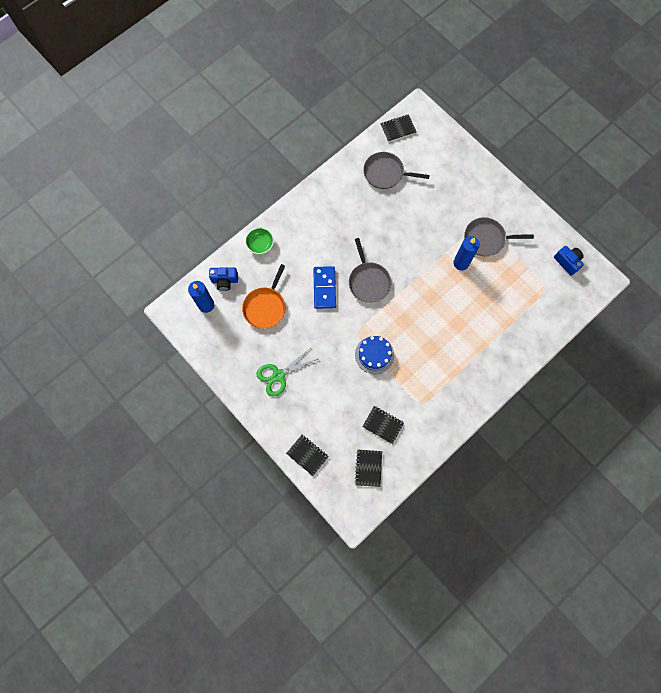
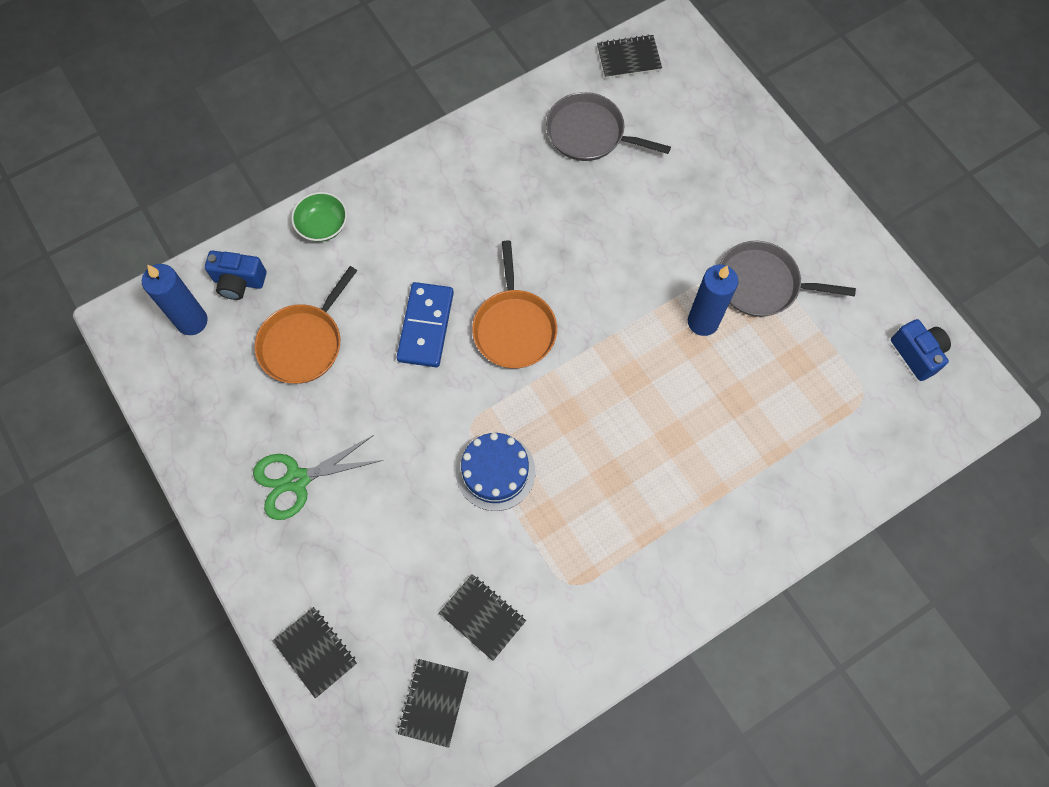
camera: 10 degrees right, 5 degrees down
(368, 281) = (514, 327): grey pan -> orange pan

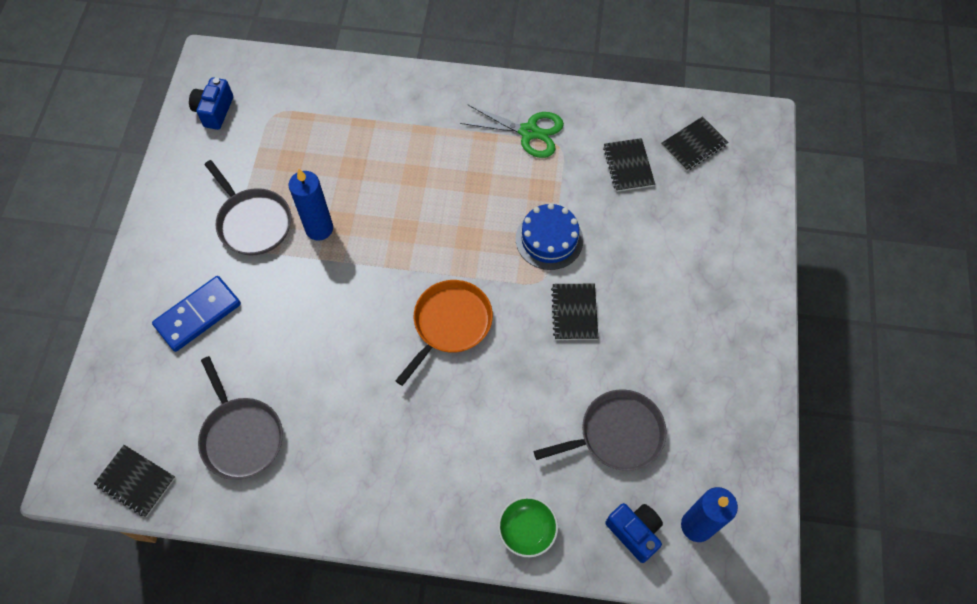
camera: 140 degrees left, 5 degrees down
(297, 480) = (692, 333): green scissors -> green scissors (528, 132)
(304, 343) = (616, 434): orange pan -> grey pan
(315, 652) = (750, 220): black notebook -> black notebook (574, 312)
(426, 326) = (513, 375): blue domino -> blue domino (198, 315)

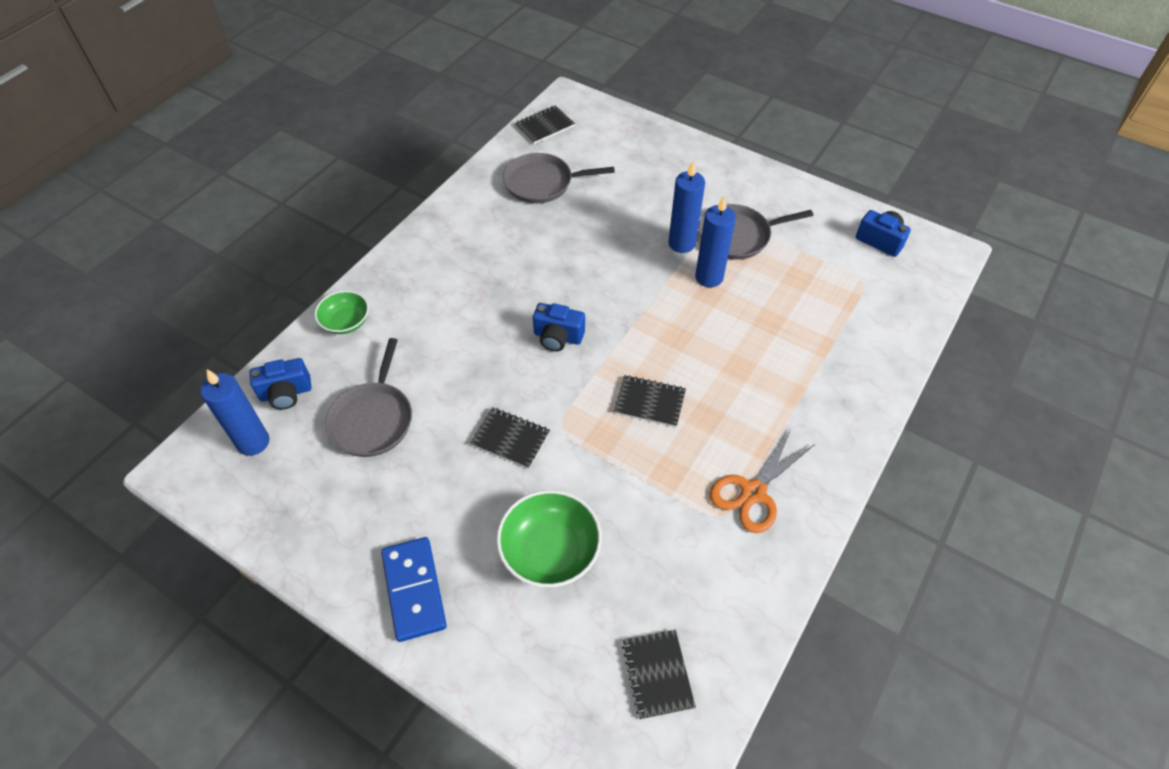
camera: 115 degrees right, 10 degrees down
(198, 315) = (662, 183): blue domino -> blue domino (414, 590)
(283, 266) = (681, 243): none -> blue candle
(450, 324) = (558, 337): orange pan -> blue camera
(528, 132) = (753, 492): green scissors -> orange scissors
(549, 239) = (604, 453): blue cake -> none
(628, 166) = (660, 577): black notebook -> black notebook (649, 402)
(651, 241) = (550, 551): none -> green bowl

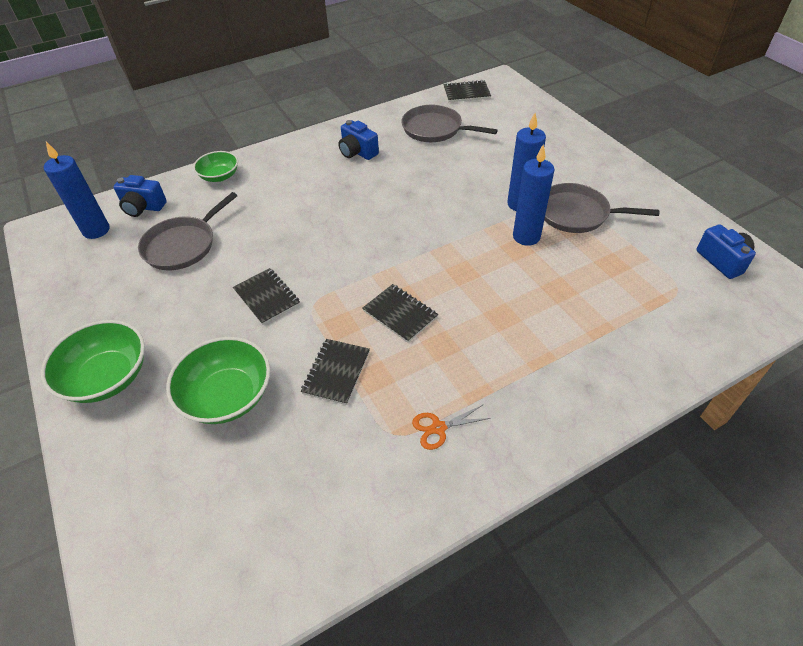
camera: 30 degrees right, 5 degrees down
(414, 590) = (107, 377): blue domino -> green bowl
(558, 337) = (362, 238): blue camera -> blue camera (357, 152)
(657, 675) = (230, 546): black notebook -> black notebook (336, 372)
(753, 492) = (438, 428): orange scissors -> orange scissors, size x0.57

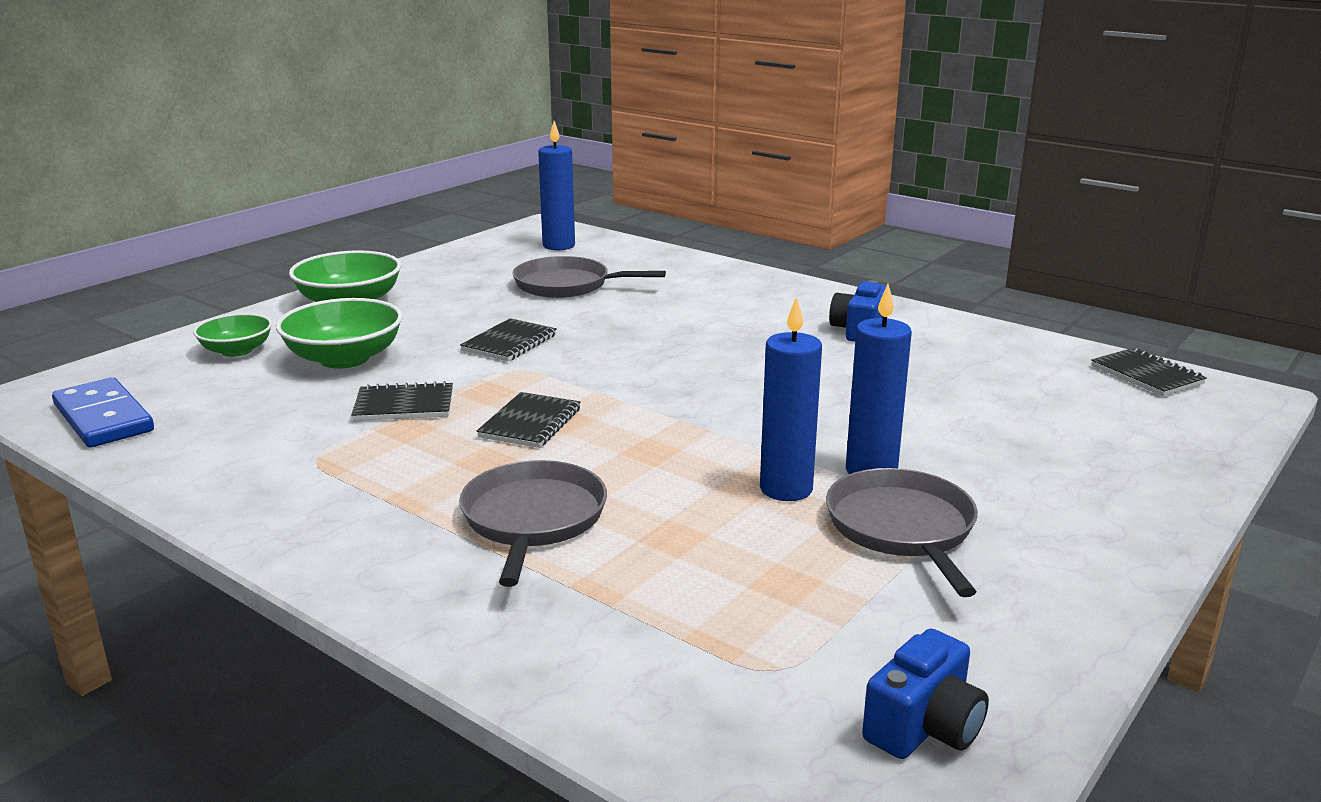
camera: 65 degrees right, 25 degrees down
(143, 207) = (615, 254): blue camera -> none
(219, 176) = (709, 272): green bowl -> green bowl (237, 351)
(239, 583) = (104, 418): none -> blue domino
(435, 129) = (995, 370): grey pan -> grey pan (533, 519)
(438, 428) = (334, 485): orange scissors -> none

